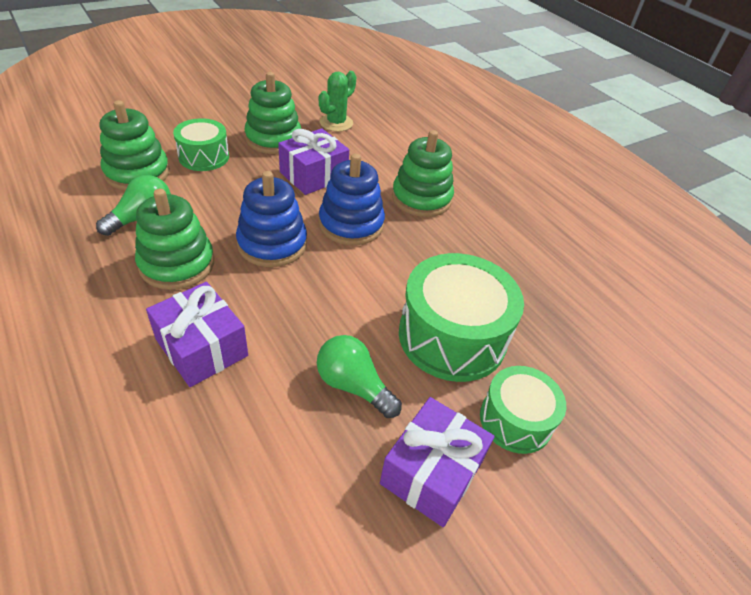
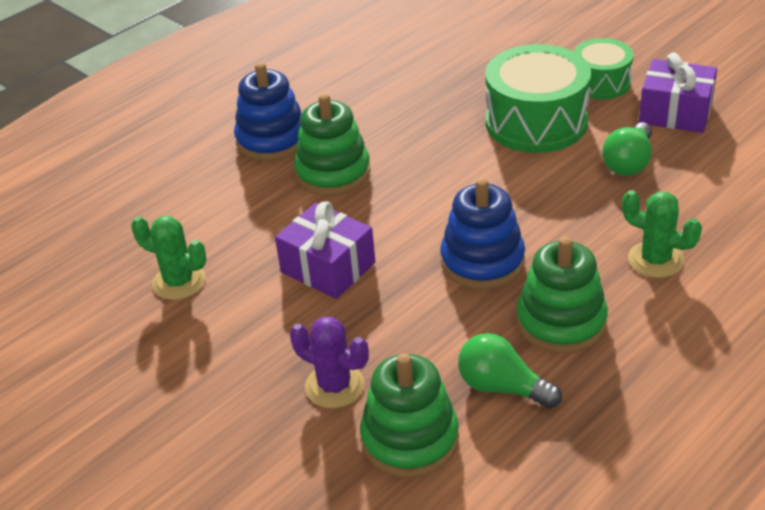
camera: 95 degrees left, 5 degrees down
(202, 348) = (655, 260): purple gift -> green cactus
(204, 157) = (334, 386): green drum -> purple cactus
(273, 139) = (253, 331): green stacking toy -> none
(351, 224) = (412, 213): blue stacking toy -> blue stacking toy (272, 140)

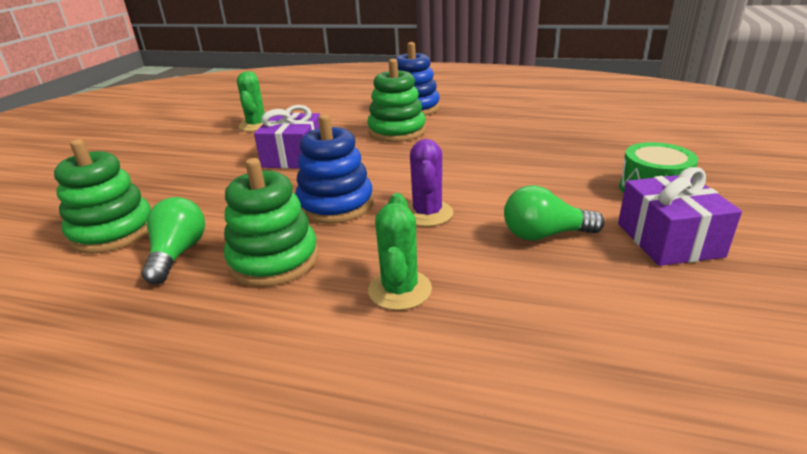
camera: 60 degrees right, 10 degrees down
(334, 386) = (169, 191): purple cactus -> purple cactus (427, 213)
(536, 122) = (547, 177): green drum -> none

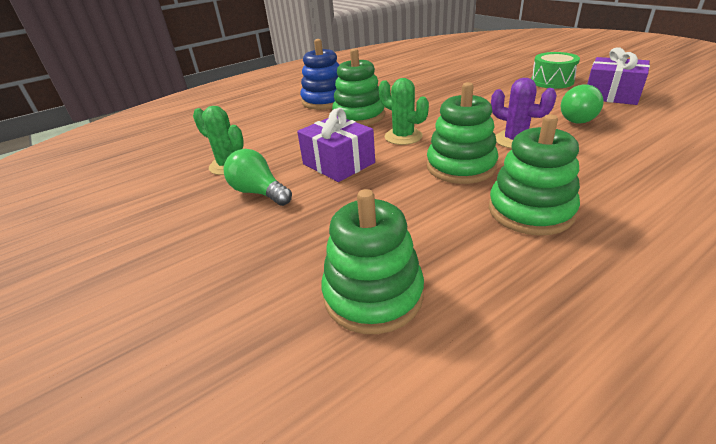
camera: 50 degrees left, 5 degrees up
(178, 254) = (472, 257): green light bulb -> green light bulb (259, 192)
(335, 204) = (460, 166): blue stacking toy -> green stacking toy
(400, 290) = (615, 174): green cactus -> green cactus (403, 136)

